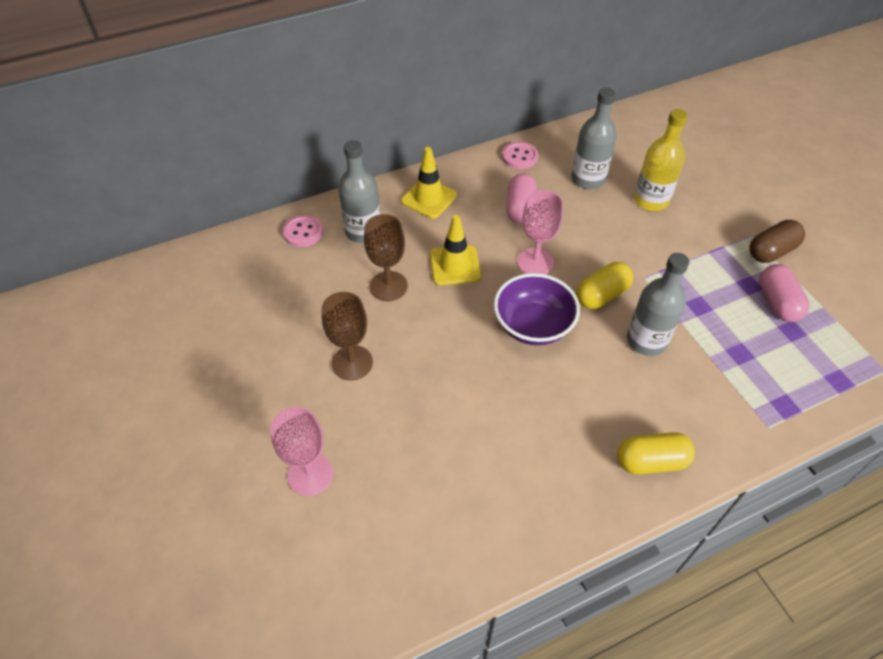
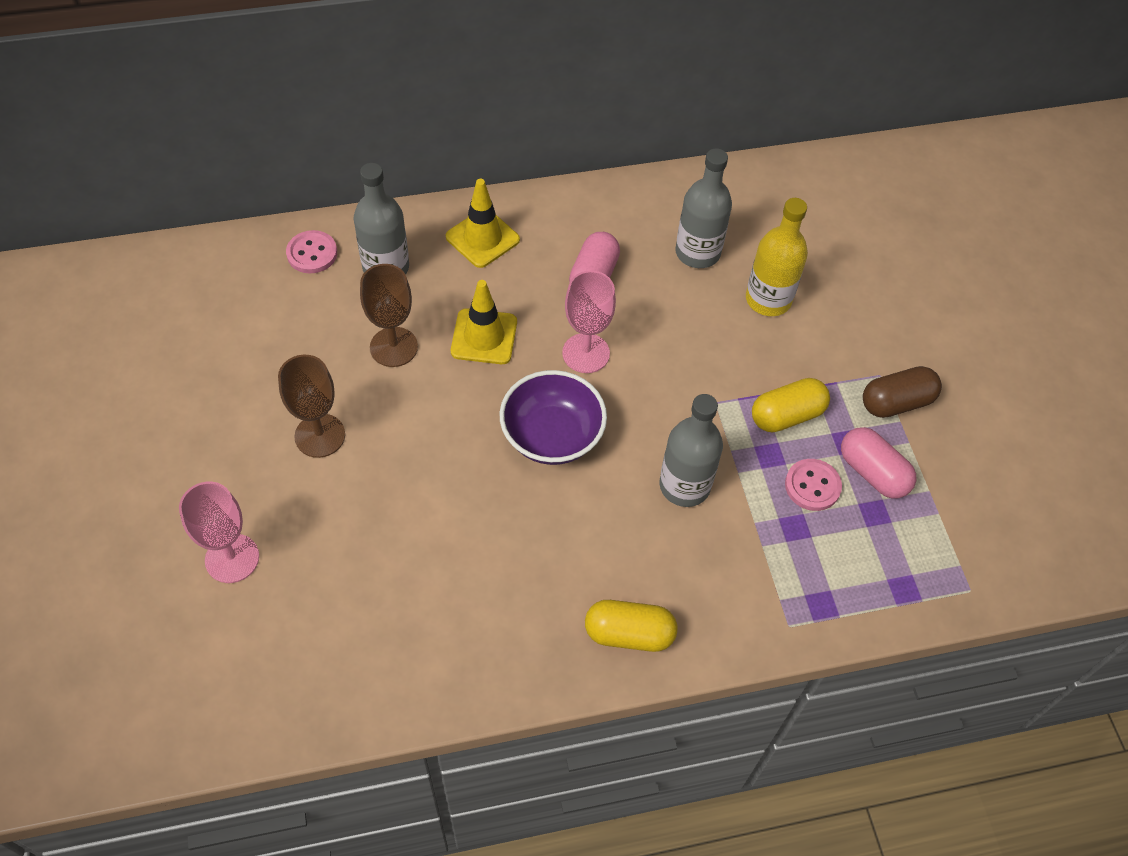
camera: 10 degrees right, 5 degrees up
(520, 157) = (620, 202): pink button -> pink button (812, 486)
(601, 295) = (652, 415): yellow capsule -> yellow capsule (787, 415)
(777, 302) = (872, 472): pink capsule -> pink capsule turned 45 degrees counterclockwise

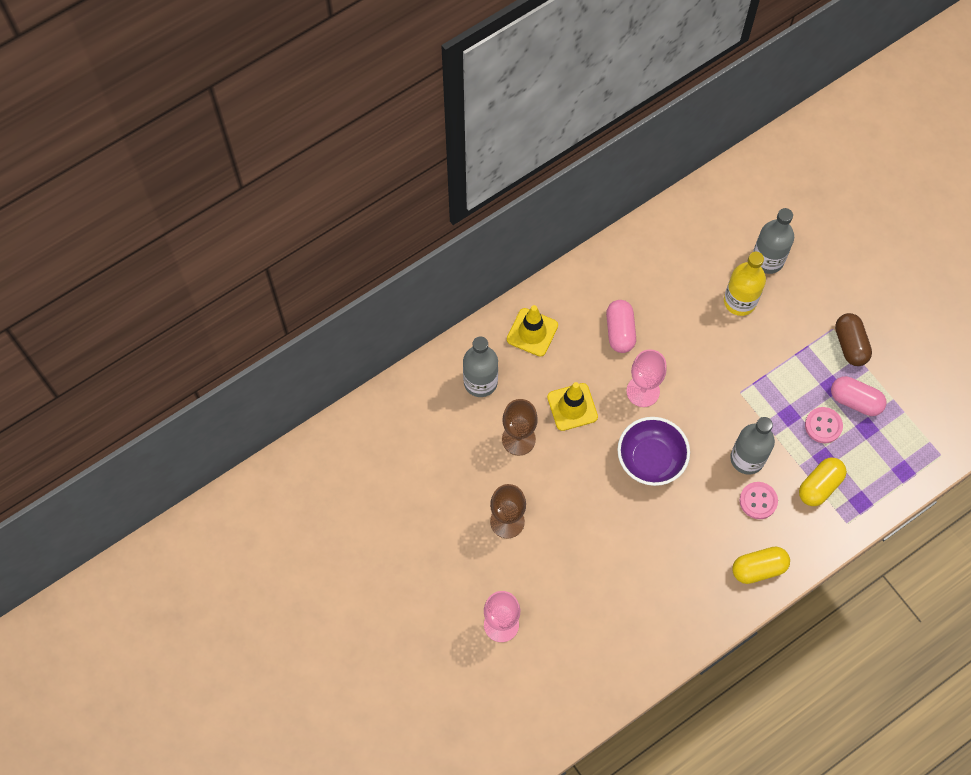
camera: 20 degrees left, 10 degrees up
(312, 253) = (425, 392): pink button -> pink button (758, 501)
(697, 252) = (678, 284): grey bottle -> grey bottle (767, 260)
(787, 415) = (787, 383): yellow capsule -> yellow capsule (819, 486)
(896, 402) = (850, 345): brown capsule -> brown capsule turned 60 degrees counterclockwise

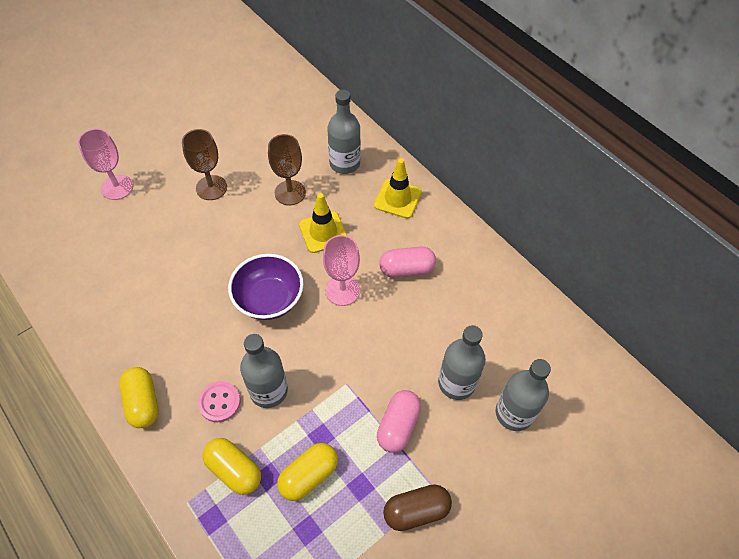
camera: 85 degrees right, 10 degrees down
(740, 301) = (456, 383): yellow bottle -> grey bottle
(823, 425) = (309, 475): pink button -> yellow capsule
(855, 401) = (342, 515): pink capsule -> pink capsule (398, 426)

